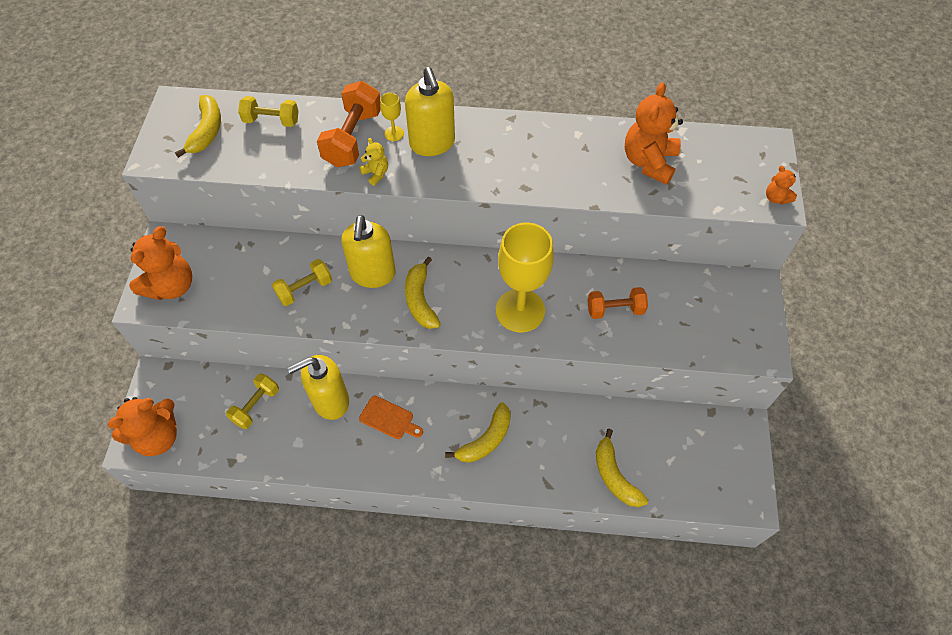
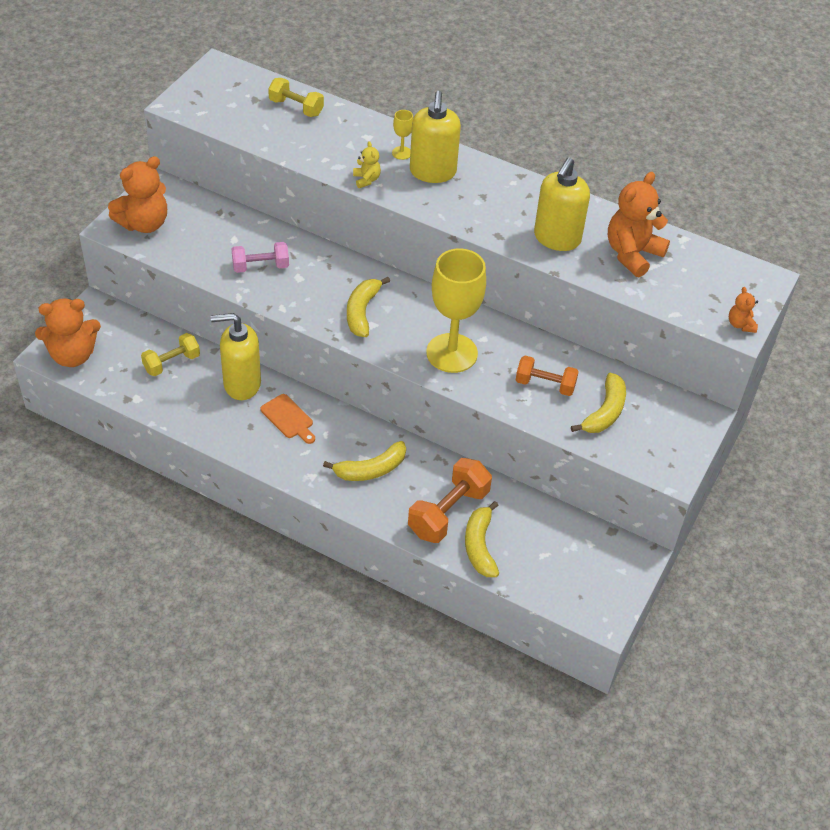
camera: 20 degrees right, 10 degrees down
(207, 131) = (234, 98): yellow banana -> yellow banana (605, 412)
(304, 289) = (260, 266): yellow dumbbell -> pink dumbbell
(353, 138) = (362, 145): orange dumbbell -> orange dumbbell (448, 512)
(373, 274) = (329, 276): yellow soap dispenser -> yellow soap dispenser (556, 238)

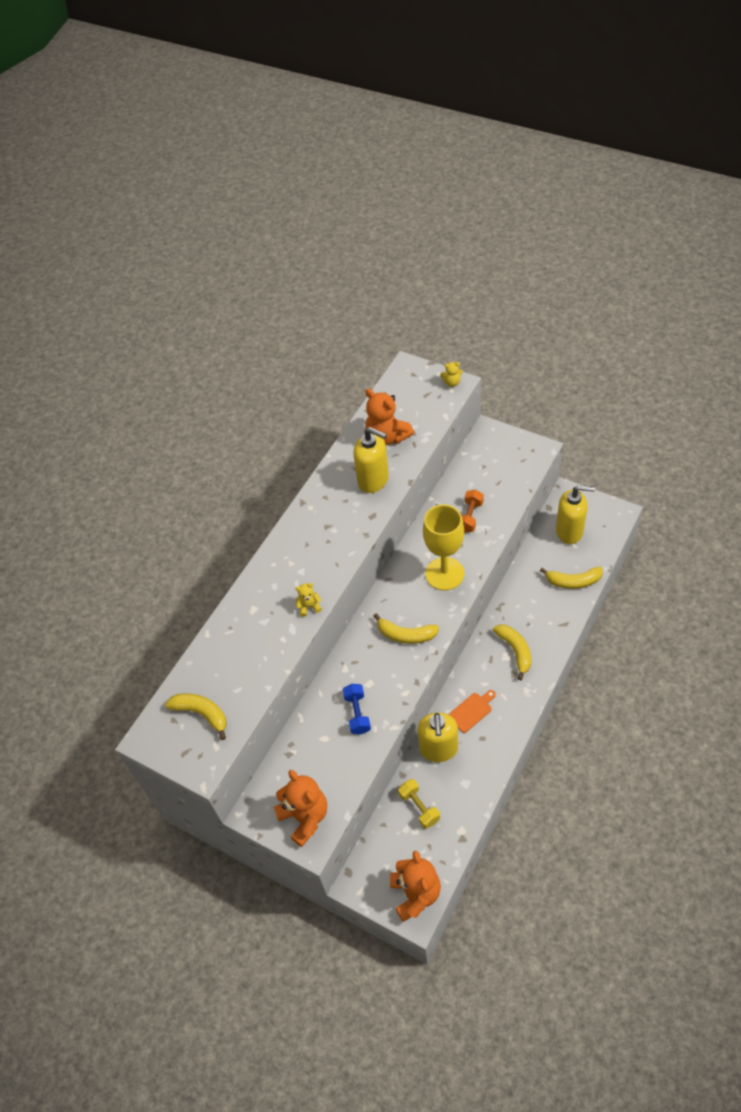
camera: 80 degrees left, 5 degrees up
(260, 266) = (357, 713): pink dumbbell -> blue dumbbell
(296, 107) = (211, 667): yellow dumbbell -> none
(401, 153) = (275, 583): yellow goblet -> none
(432, 172) = (299, 560): yellow soap dispenser -> yellow soap dispenser (569, 531)
(448, 512) = (547, 600): orange dumbbell -> none
(605, 412) = (491, 483): yellow banana -> yellow banana (201, 714)
(740, 324) = (452, 382): orange teddy bear -> yellow teddy bear

